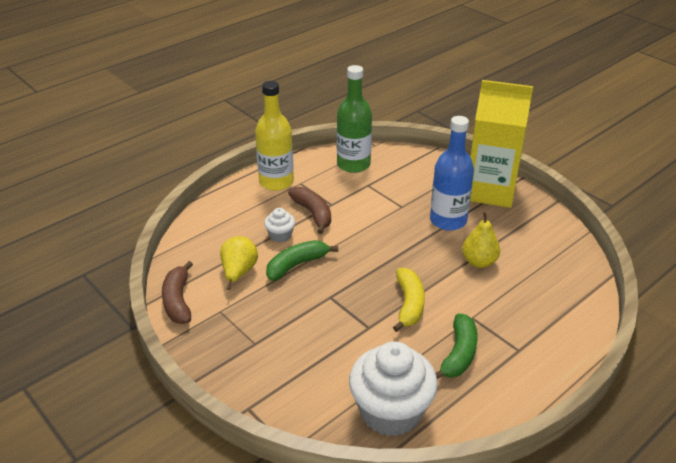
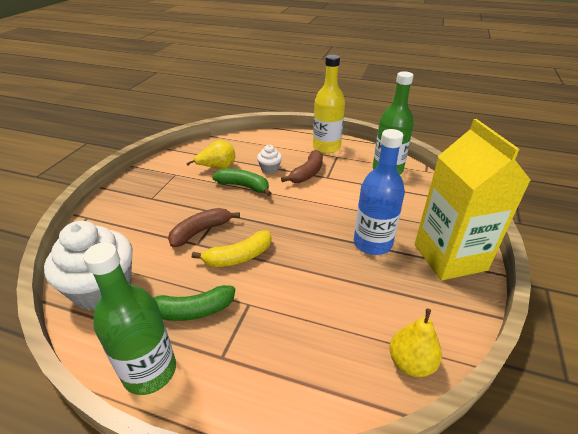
camera: 60 degrees right, 0 degrees up
(178, 301) = (175, 157): brown banana -> brown banana (201, 231)
(479, 262) = (332, 283): yellow pear -> yellow pear (411, 363)
(511, 396) = (150, 371): none -> green bottle

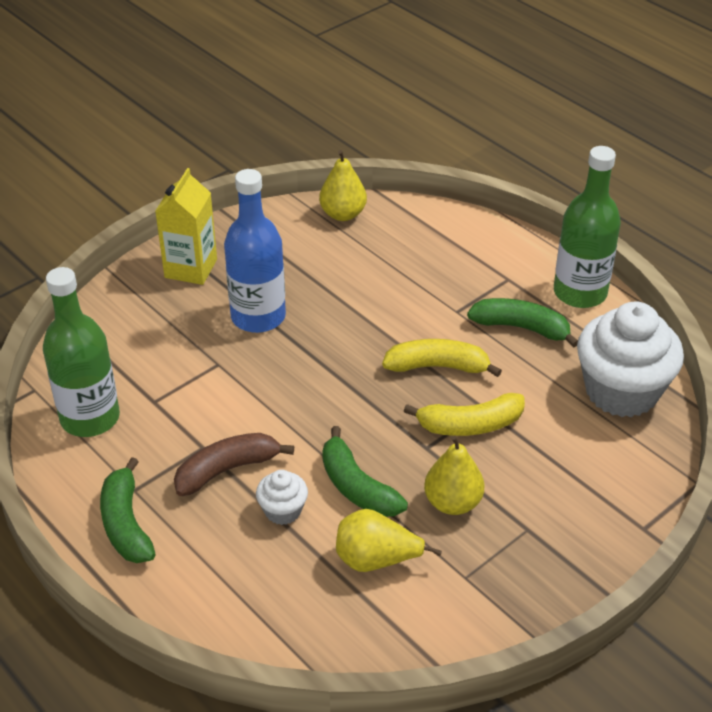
camera: 150 degrees left, 5 degrees up
(193, 195) = (453, 503): none -> yellow pear
(201, 231) = (470, 425): brown banana -> yellow banana
(326, 147) = (126, 524): yellow bottle -> green banana
(449, 257) = (191, 268): yellow carton -> yellow carton, size x0.60

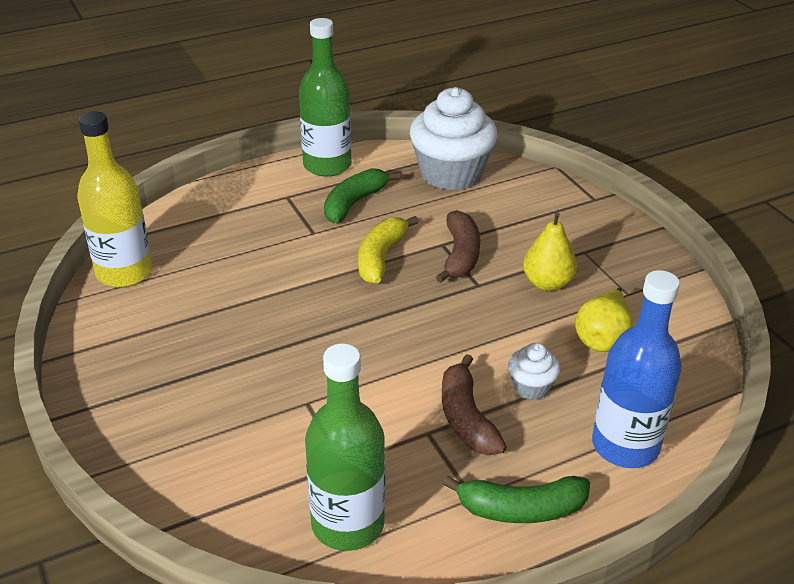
camera: 75 degrees left, 5 degrees down
(191, 268) = (135, 401): yellow carton -> none
(258, 317) = (249, 360): blue bottle -> blue bottle (625, 446)
(343, 214) = (124, 272): yellow pear -> yellow bottle
(356, 487) = (514, 334): green banana -> none
(470, 425) = (460, 255): yellow banana -> brown banana

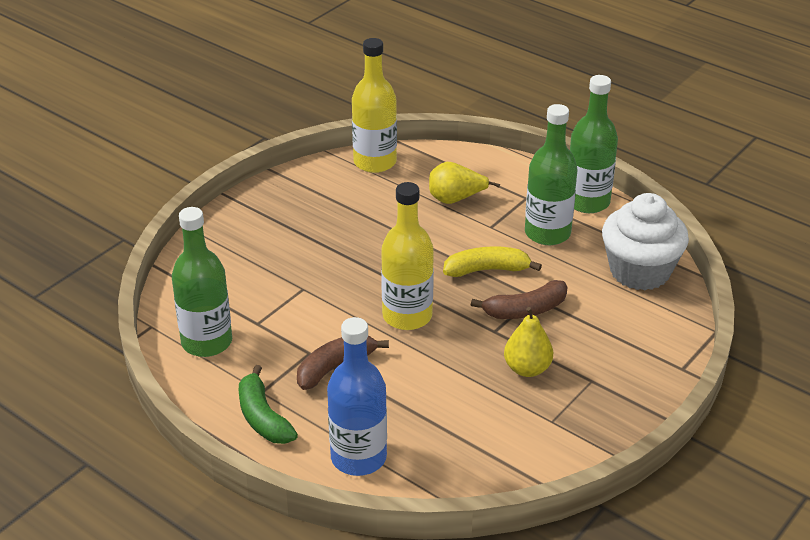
camera: 65 degrees right, 0 degrees up
(354, 203) = (547, 233): green banana -> green bottle
(415, 335) = (407, 316): none -> yellow bottle
(531, 387) = (390, 391): white cupcake -> none
(602, 339) = (477, 418): yellow pear -> yellow pear (455, 199)

